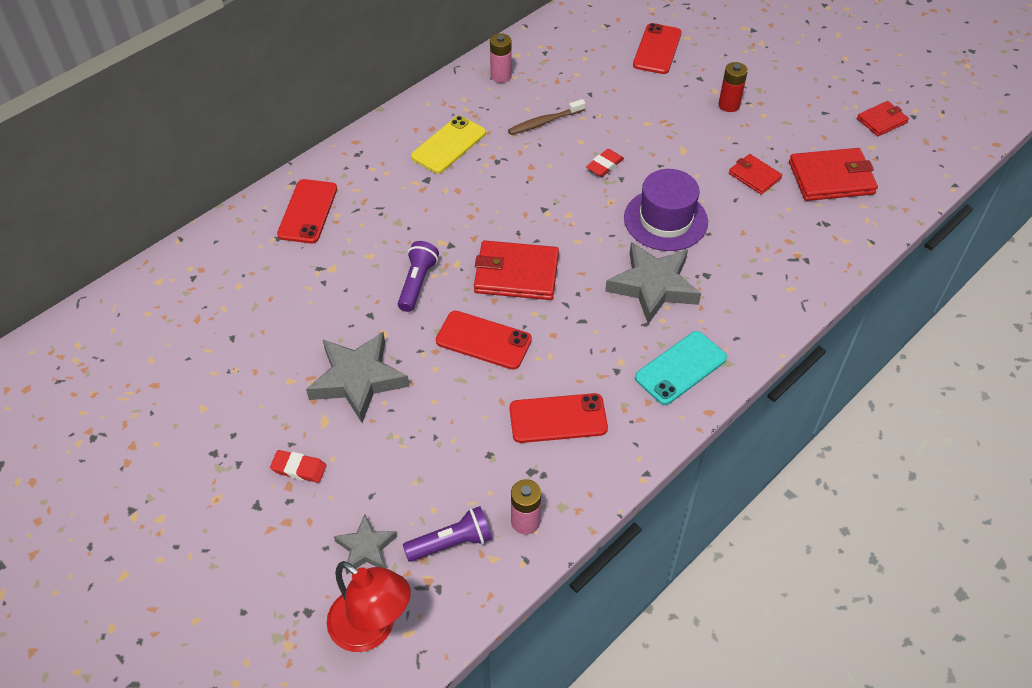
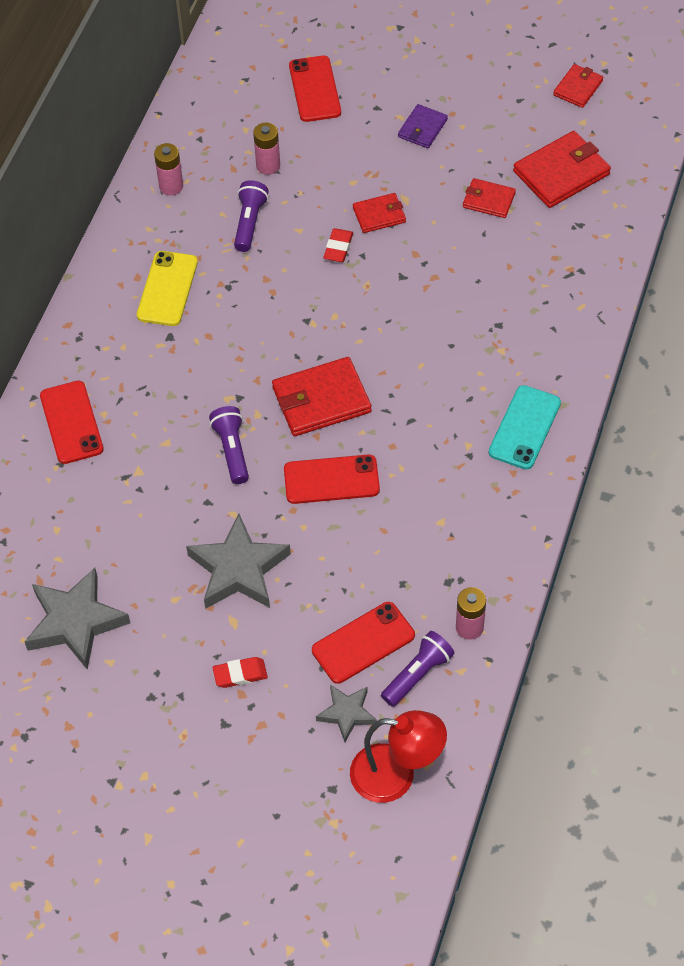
camera: 25 degrees left, 5 degrees up
(544, 122) = (249, 222): brown toothbrush -> purple flashlight
(558, 418) = (443, 523): red phone -> red phone (363, 643)
(586, 88) = (268, 165): none -> pink battery
(653, 286) = (456, 358): grey star -> grey star (75, 622)
(654, 154) = (379, 215): none -> red wallet
(665, 220) = (430, 283): purple hat -> none
(729, 105) = (422, 128): red battery -> purple wallet

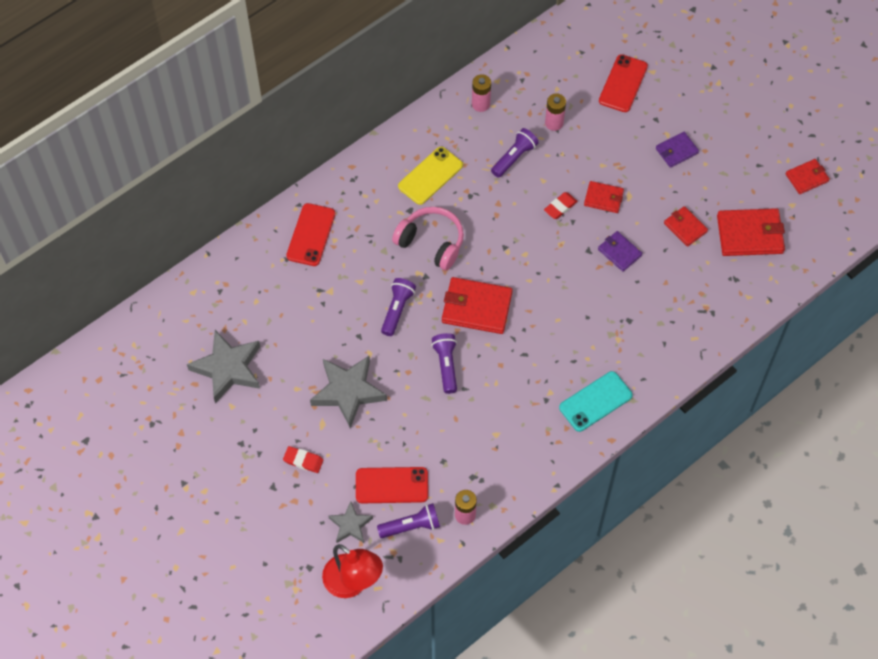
camera: 30 degrees right, 5 degrees up
(220, 359) = (431, 243): none -> pink headphones
(331, 479) = (446, 365): red phone -> purple flashlight
(437, 261) = (619, 252): none -> purple wallet

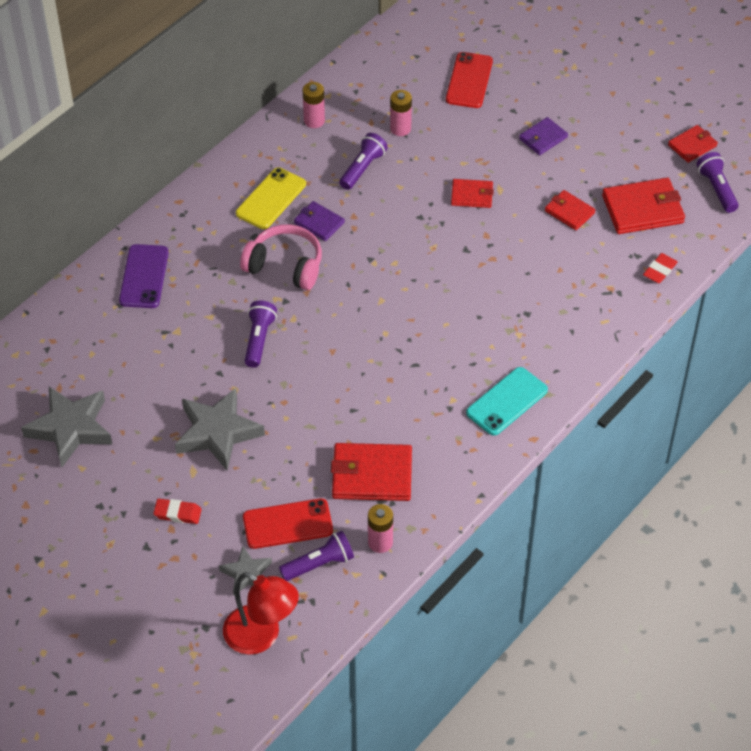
camera: 10 degrees left, 10 degrees down
(311, 235) = (144, 276): red phone -> purple phone
(446, 365) = (327, 389): purple flashlight -> purple flashlight (716, 189)
(476, 307) = (350, 324): red wallet -> red wallet (371, 475)
(560, 207) = (425, 210): red eraser -> red eraser (660, 270)
(619, 252) = (501, 246): purple wallet -> purple wallet (319, 223)

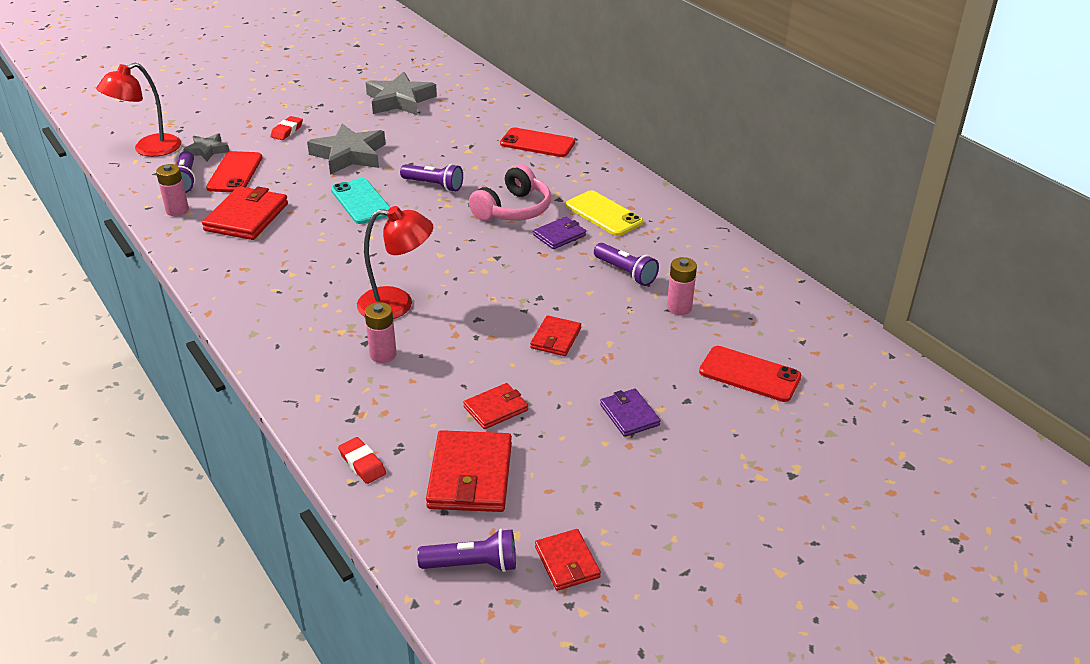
camera: 105 degrees right, 15 degrees down
(144, 276) = (537, 143): purple phone -> red phone
(314, 121) = (707, 254): pink battery -> pink battery (383, 354)
(467, 308) = (397, 304): none -> red lamp
(507, 401) = (264, 305): turquoise phone -> turquoise phone (361, 201)

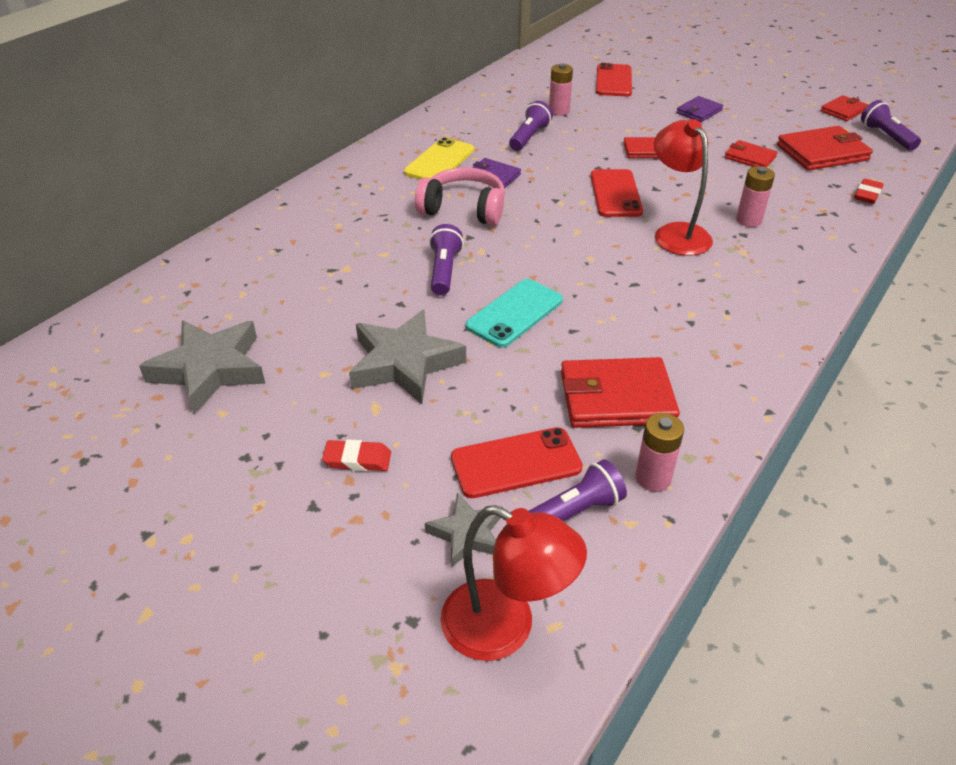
camera: 110 degrees left, 5 degrees up
(537, 143) = (306, 224): red phone -> red phone (615, 194)

